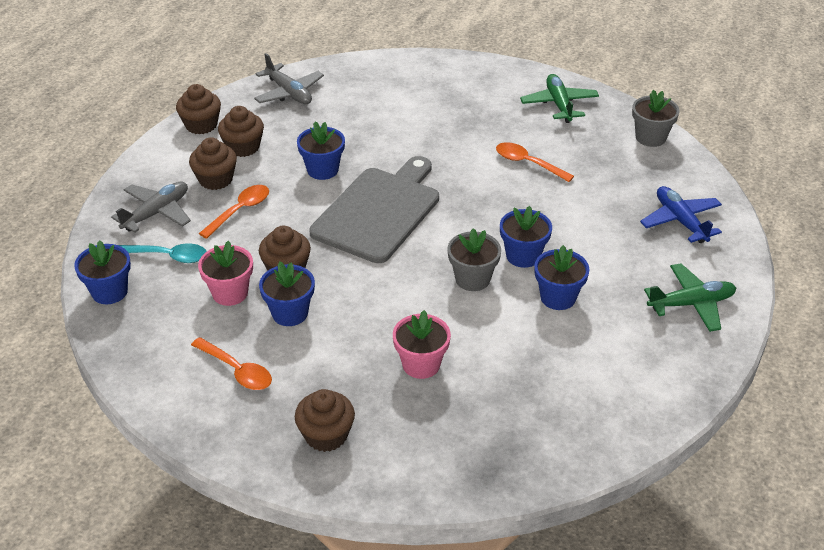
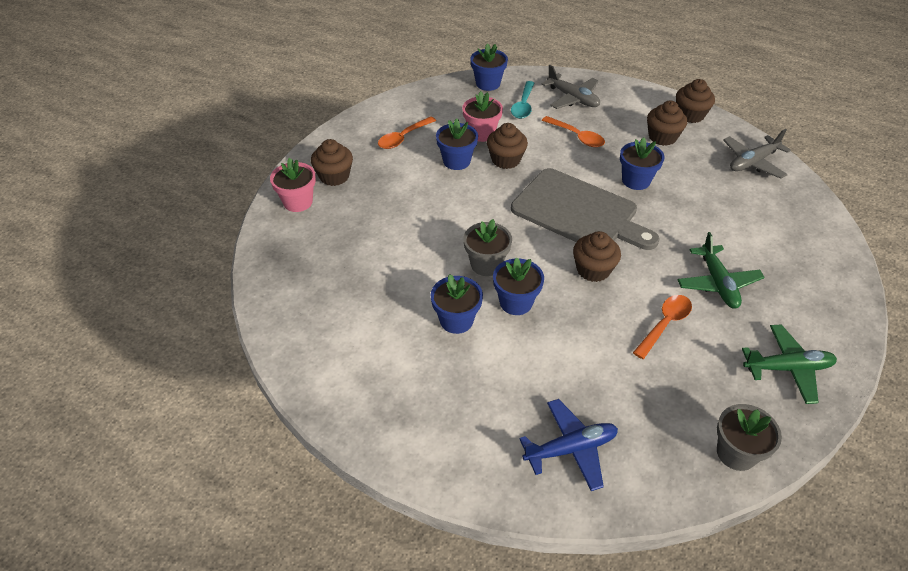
camera: 95 degrees right, 5 degrees up
(215, 179) = (616, 124): brown cupcake -> brown cupcake (593, 270)
(421, 364) = (390, 226): pink flower pot -> pink flower pot (298, 202)
(691, 304) = (435, 428): green plane -> green plane (717, 283)

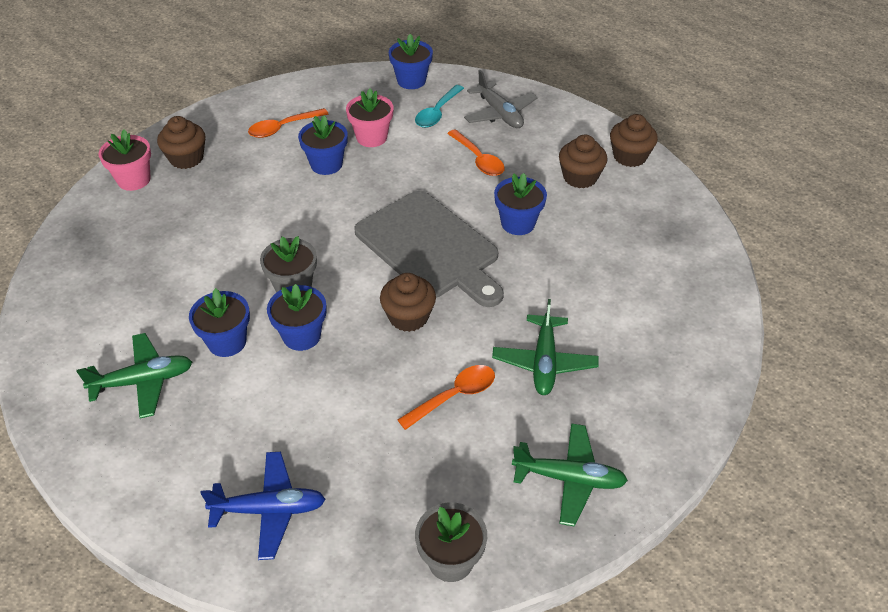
camera: 15 degrees right, 0 degrees up
(403, 368) = (143, 381): none -> green plane
(506, 160) = (382, 172): brown cupcake -> none
(753, 162) = (673, 227): grey plane -> none

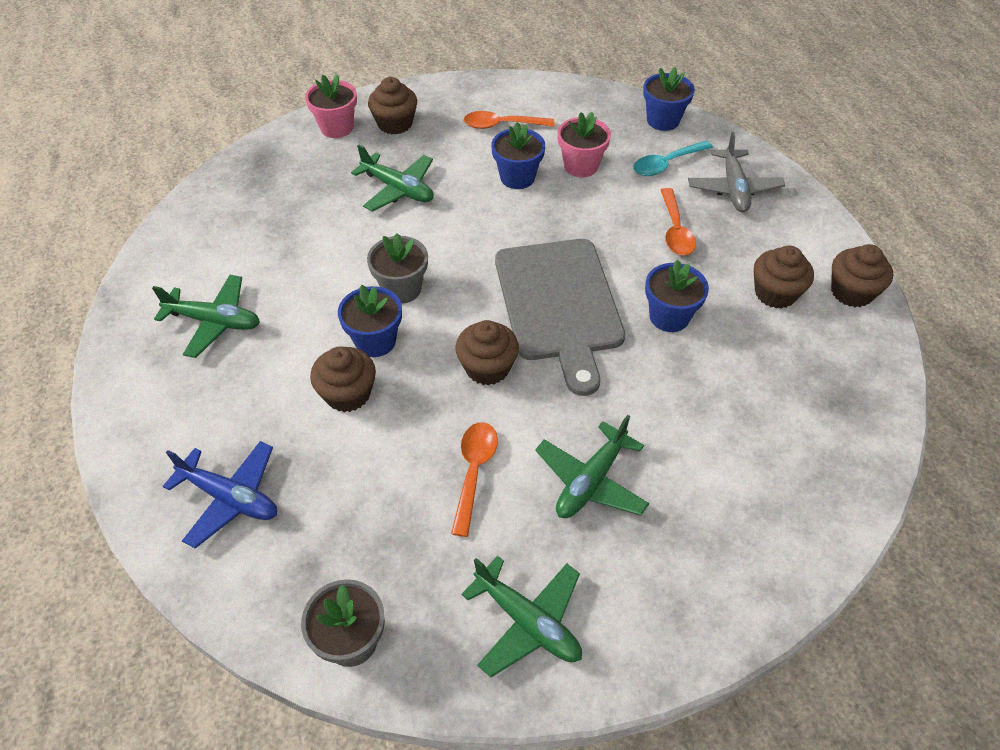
camera: 30 degrees right, 5 degrees up
(227, 342) = (307, 317): blue flower pot -> none
(230, 210) = (398, 189): none -> green plane
(309, 385) = (348, 394): none -> brown cupcake
(454, 396) = (474, 472): orange spoon -> orange spoon turned 75 degrees counterclockwise

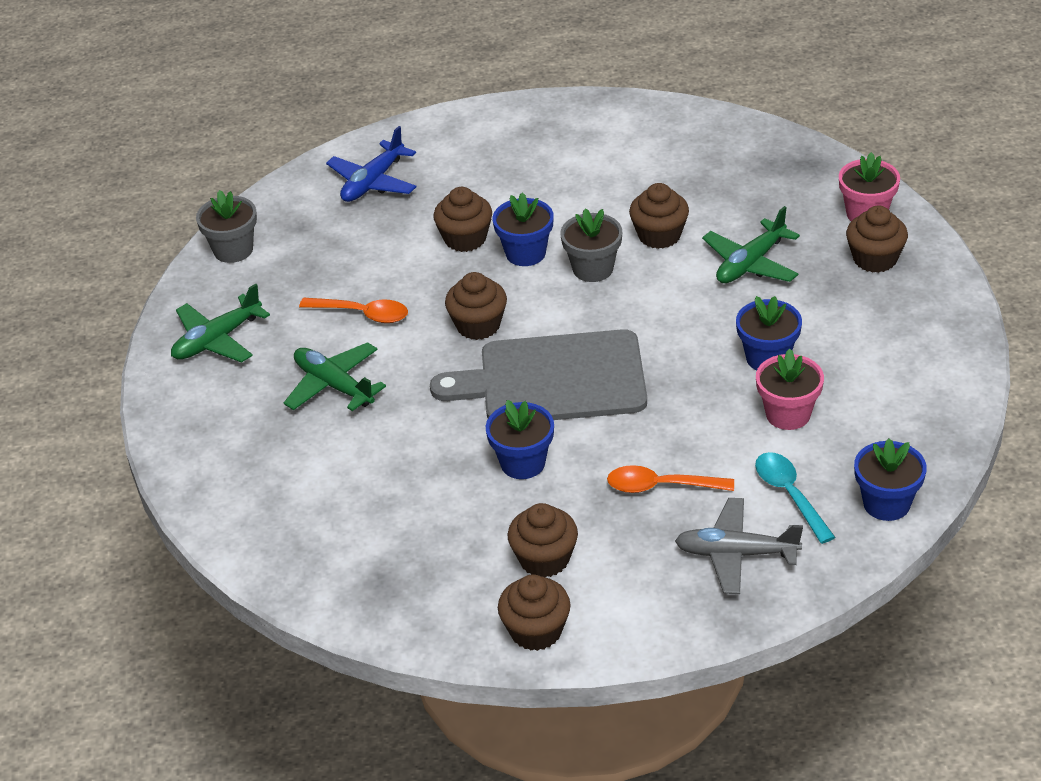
camera: 100 degrees right, 10 degrees down
(214, 321) = (567, 155): green plane -> none
(355, 246) = (659, 235): none -> brown cupcake
(502, 125) = (873, 349): orange spoon -> none

